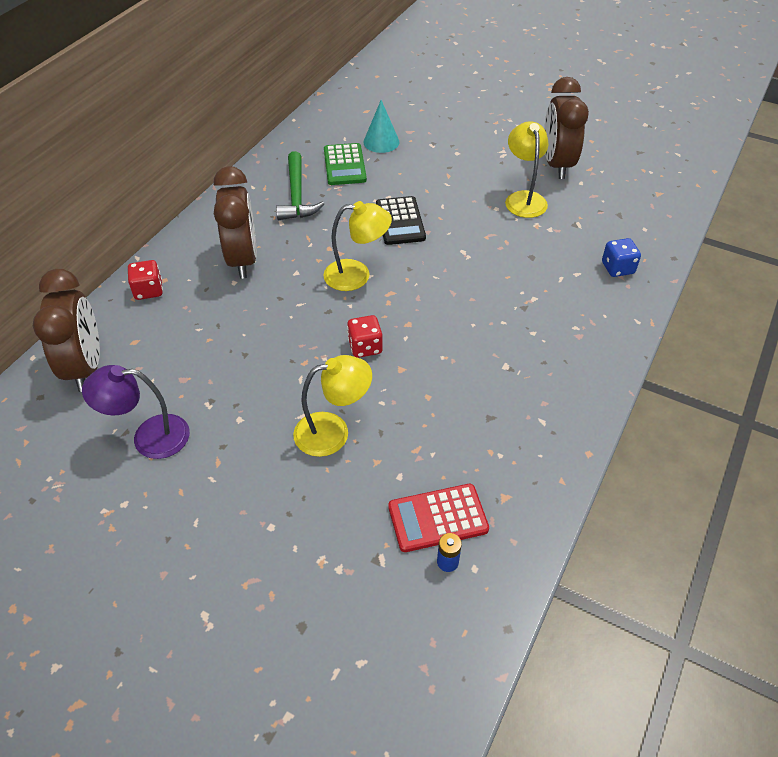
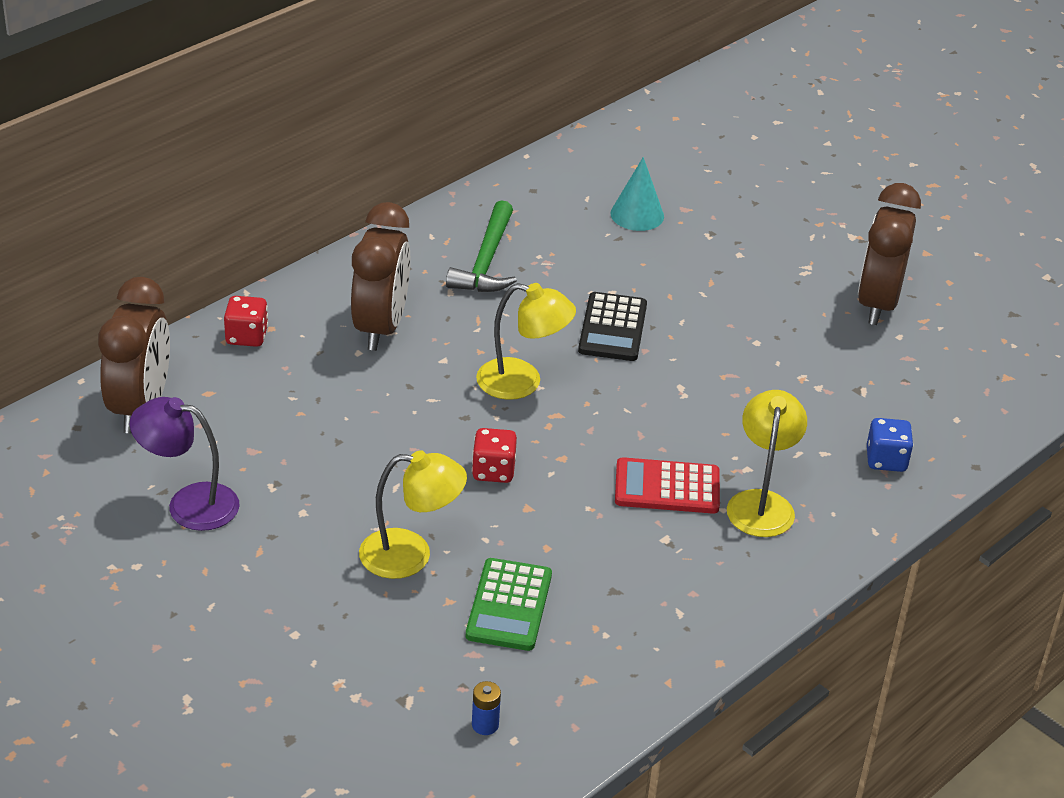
camera: 15 degrees right, 10 degrees down
(344, 165) = (570, 235): green calculator -> green calculator (509, 605)
(438, 518) = (495, 679): red calculator -> red calculator (667, 487)
(523, 198) = (803, 338): yellow lamp -> yellow lamp (761, 503)

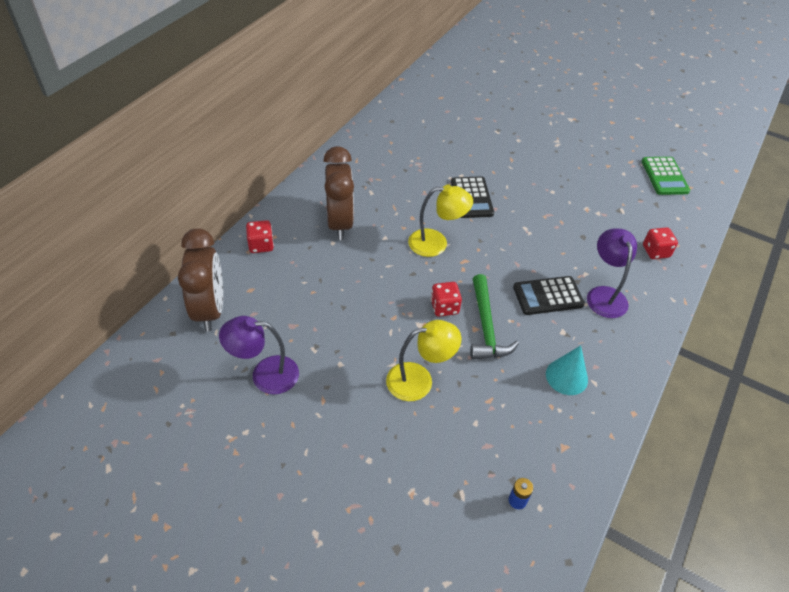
camera: 15 degrees left, 10 degrees up
(486, 261) = (383, 169): green hammer -> green hammer (485, 326)
(509, 605) = (493, 403): green calculator -> green calculator (664, 176)
(637, 215) = (454, 126): turquoise cone -> turquoise cone (566, 377)
(667, 487) = (548, 296): red calculator -> black calculator
(761, 503) = (604, 295): yellow lamp -> purple lamp
(877, 304) = (603, 156): brown clock -> none
(886, 460) = (655, 251): blue dice -> red dice

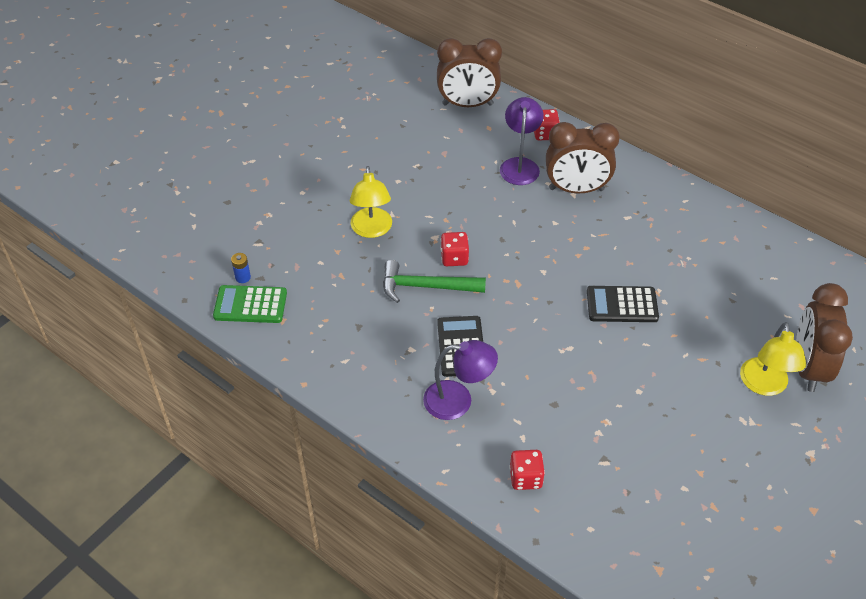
camera: 100 degrees right, 0 degrees up
(265, 375) = (394, 136): purple lamp -> purple lamp (520, 165)
(436, 243) = (545, 263): yellow lamp -> yellow lamp (764, 385)
(502, 113) = (808, 367): none -> brown clock
(566, 377) = (355, 339): turquoise cone -> none
(664, 176) = (682, 542): green calculator -> green calculator (250, 305)

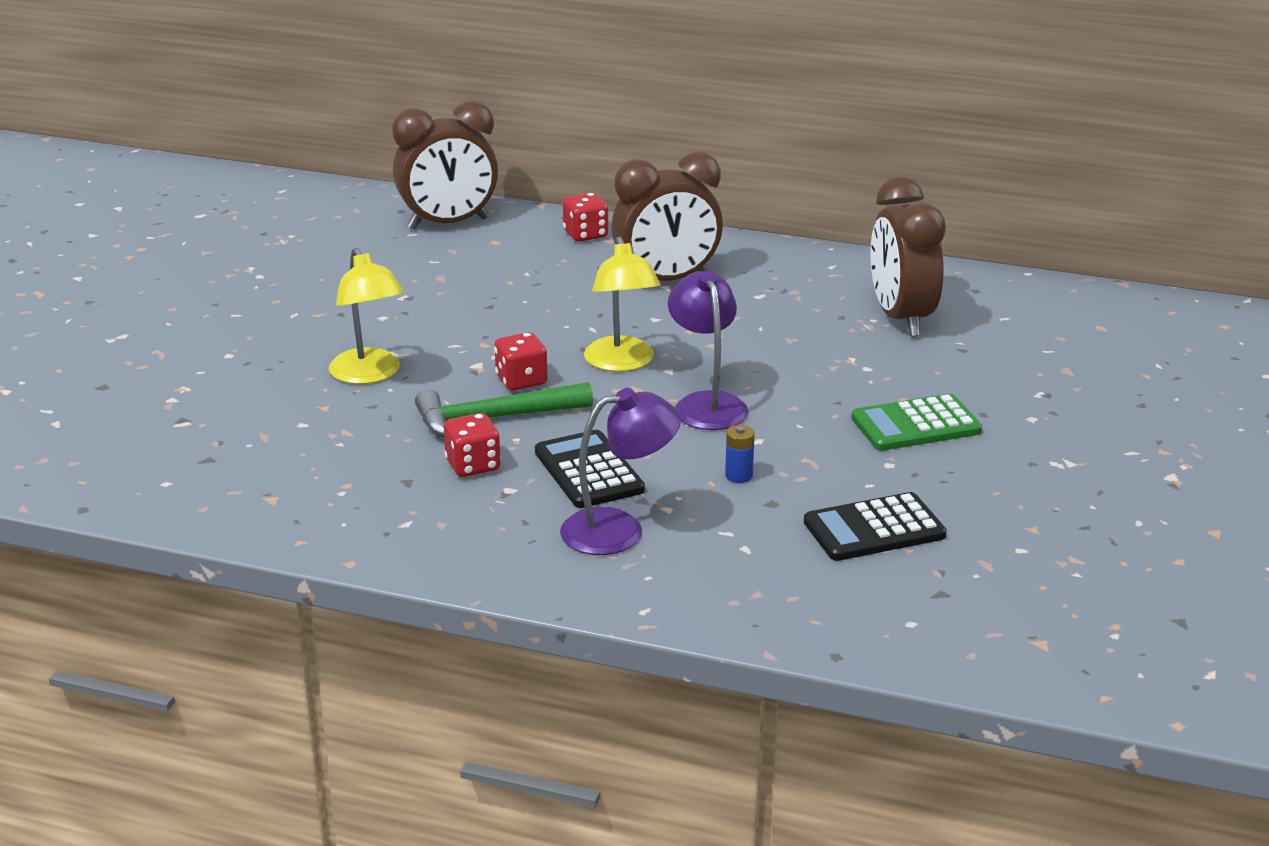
camera: 20 degrees left, 20 degrees down
(243, 277) = (176, 464): blue battery -> blue battery (739, 476)
(250, 305) = (206, 492): green calculator -> green calculator (916, 425)
(520, 165) = (566, 271): purple lamp -> purple lamp (706, 404)
(525, 478) = (777, 590): red dice -> red dice (473, 465)
(622, 305) = (807, 382): black calculator -> black calculator (874, 529)
(764, 385) = (1062, 423): yellow lamp -> yellow lamp (621, 363)
(808, 367) = (1109, 394): brown clock -> brown clock (901, 319)

